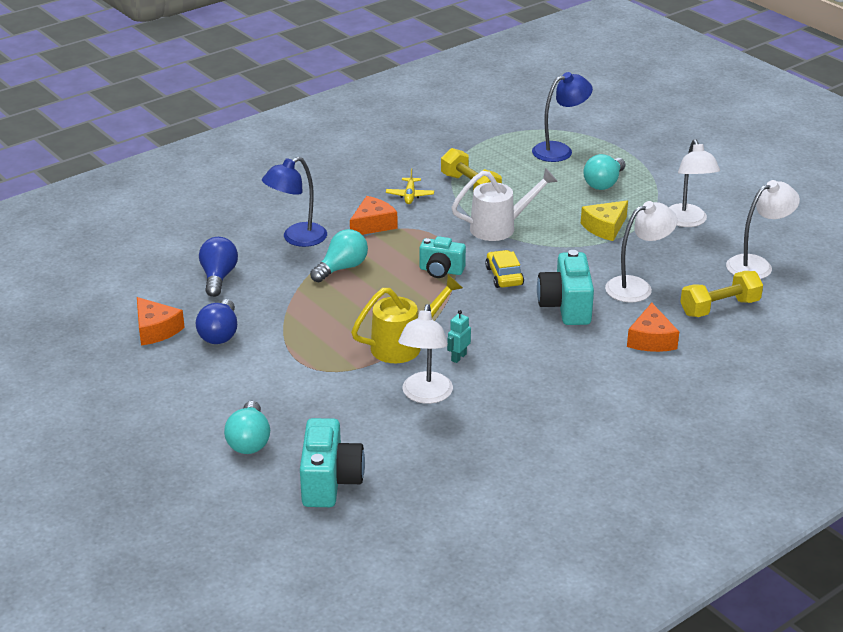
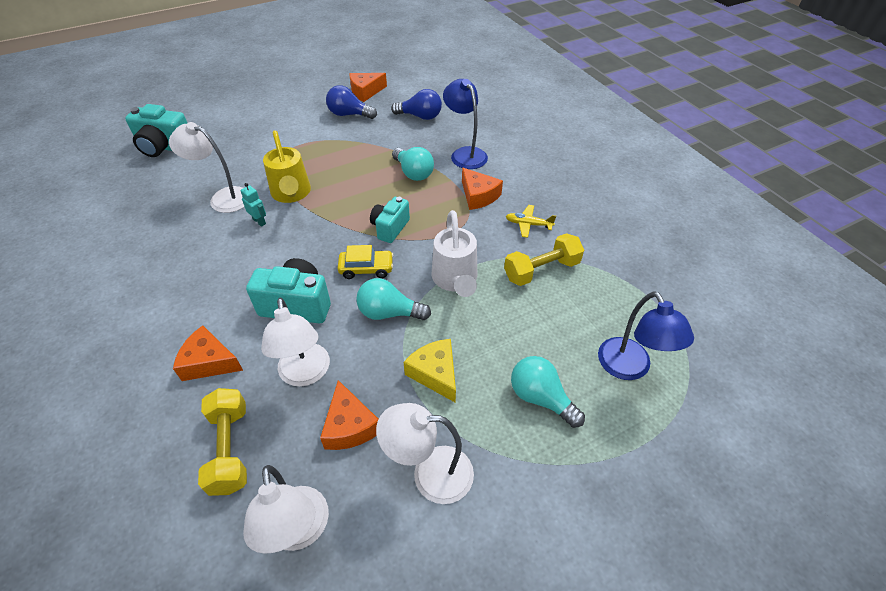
camera: 100 degrees right, 15 degrees up
(249, 441) = (228, 120): turquoise light bulb -> turquoise light bulb (389, 313)
(670, 258) = (350, 426): none -> orange cheese

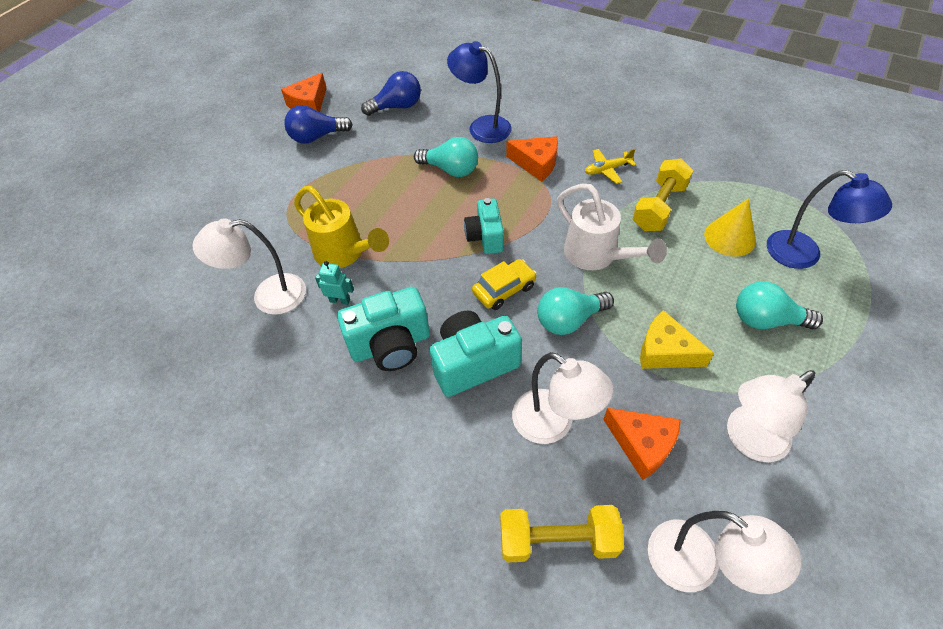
camera: 30 degrees left, 5 degrees up
(164, 147) = (125, 275): turquoise camera -> turquoise camera (391, 345)
(209, 362) = (445, 473): orange cheese -> none
(230, 449) = (558, 540): yellow dumbbell -> yellow dumbbell turned 45 degrees counterclockwise
(577, 321) = (729, 237): none -> yellow cone

